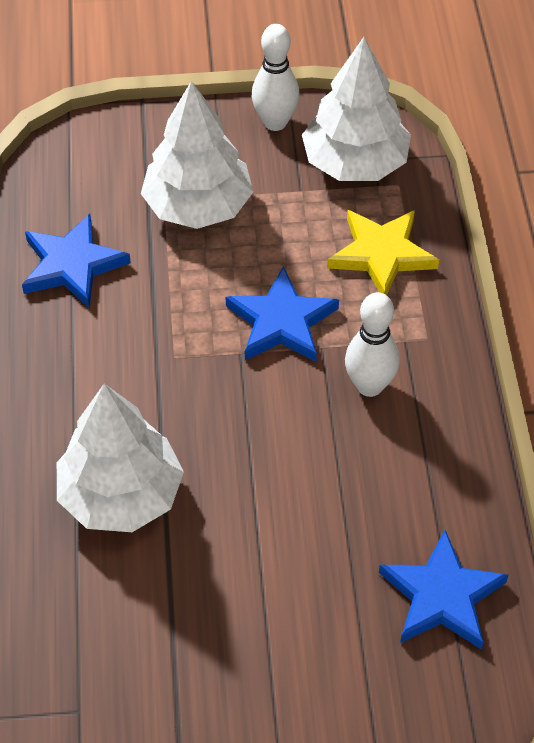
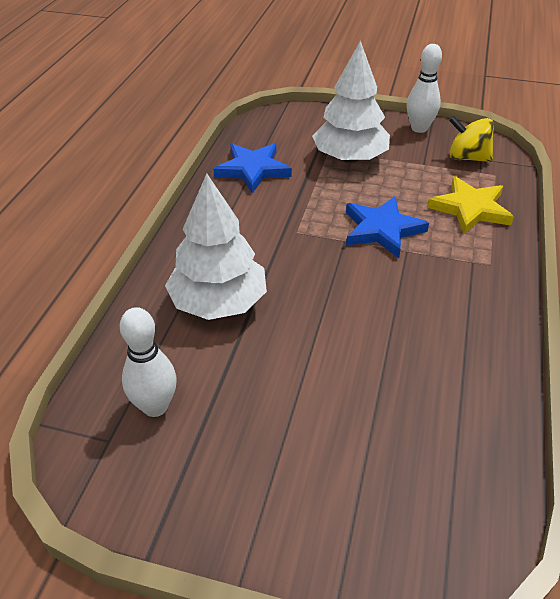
camera: 20 degrees right, 10 degrees down
(355, 163) = (467, 158): white tree -> yellow spinning top
(369, 386) = (435, 282): white bowling pin -> white bowling pin (155, 406)
(442, 596) = (449, 445): blue star -> none

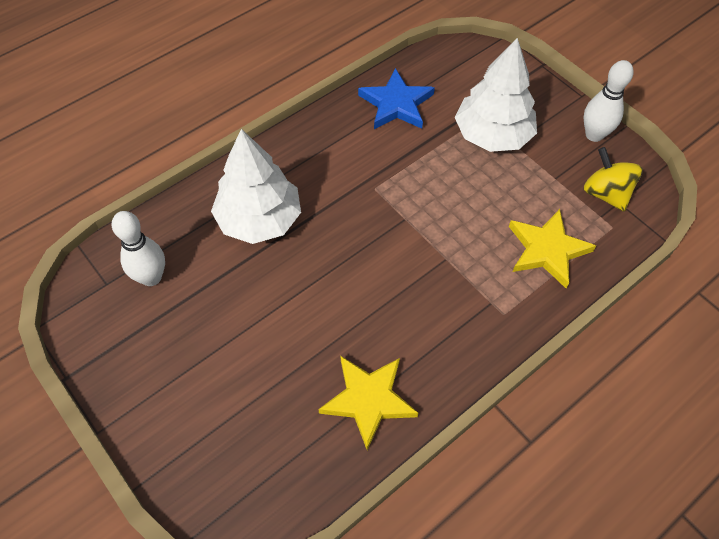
camera: 35 degrees right, 15 degrees up
(382, 229) = (446, 226): blue star -> none
(463, 384) = (368, 400): none -> yellow star

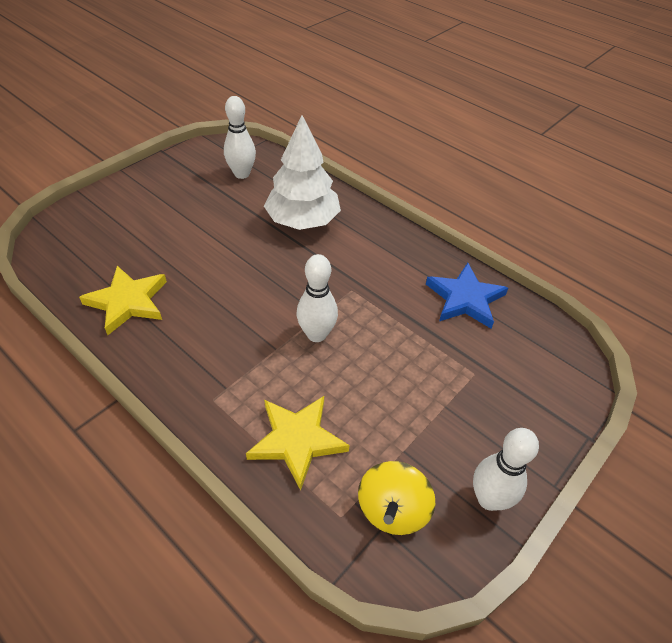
camera: 80 degrees right, 10 degrees down
(430, 224) = (316, 334): none -> white bowling pin
(492, 135) = (450, 384): white tree -> none
(605, 193) = (392, 509): yellow spinning top -> yellow spinning top turned 150 degrees clockwise

